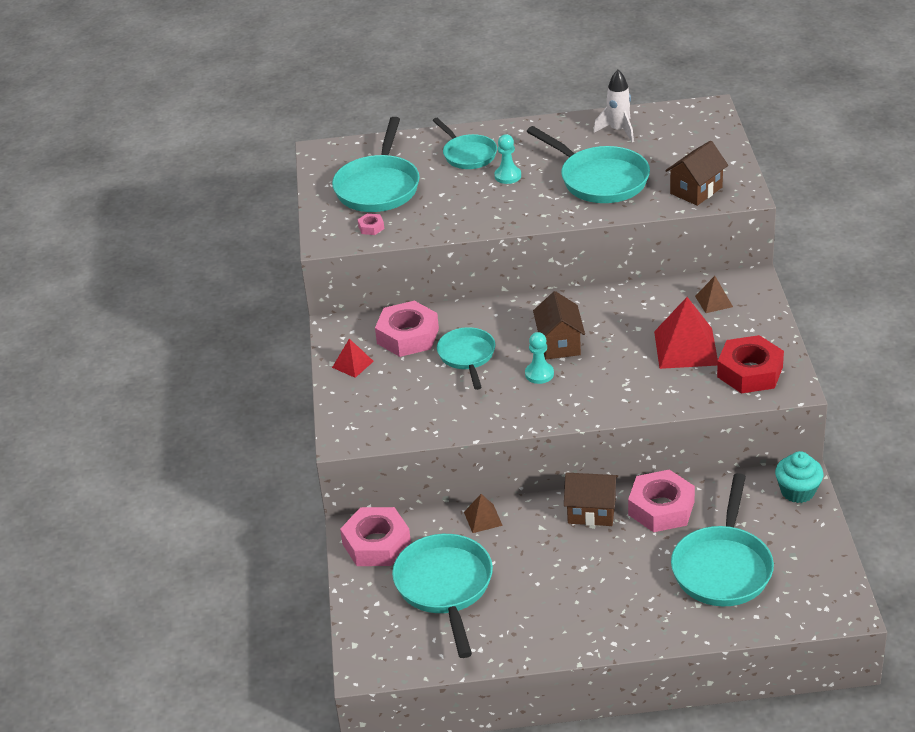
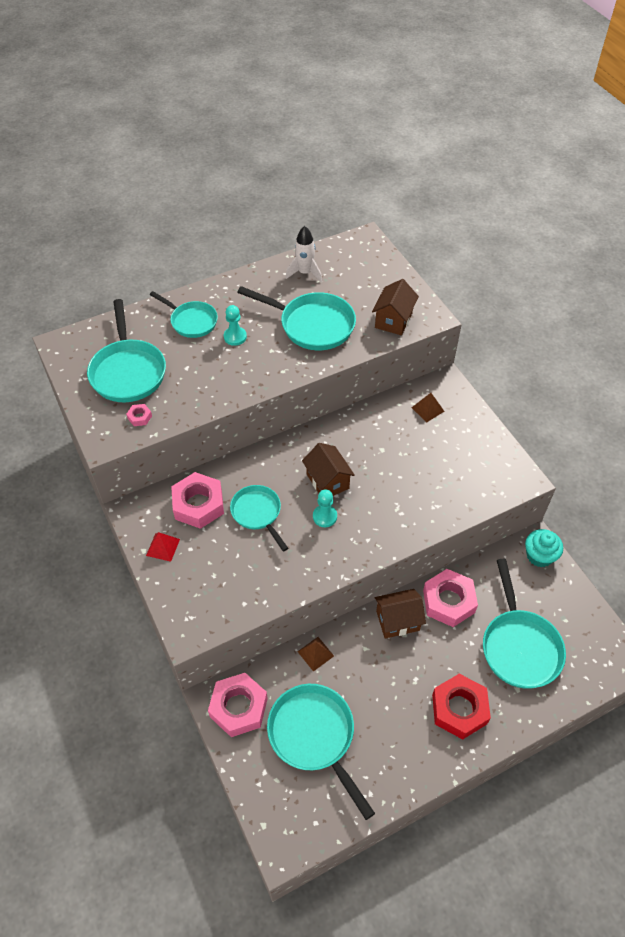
camera: 25 degrees left, 15 degrees up
(686, 348) = (427, 460): red pyramid -> none
(750, 372) = (486, 472): red nut -> red nut (459, 709)

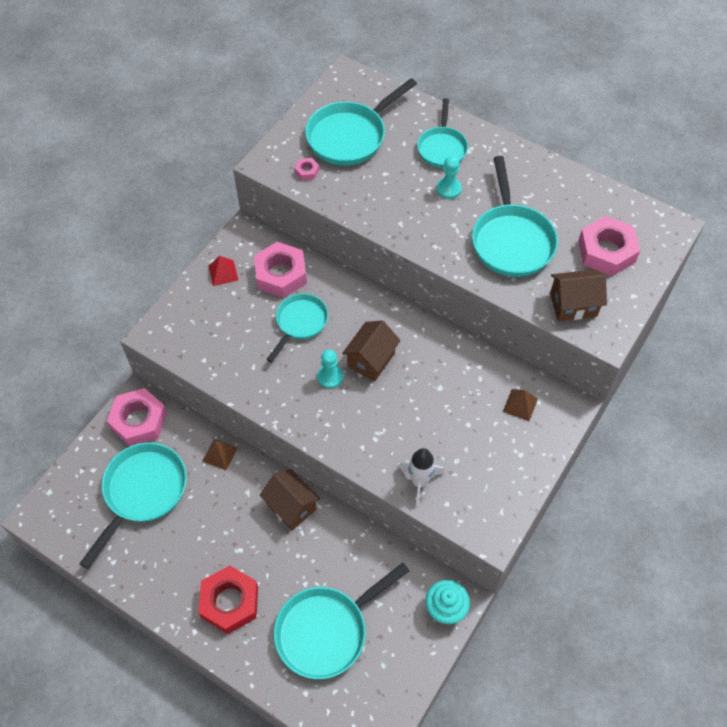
camera: 60 degrees right, 5 degrees up
(305, 273) = (576, 200): white rocket -> white rocket (419, 482)
(448, 601) = (338, 543): pink nut -> pink nut (606, 251)

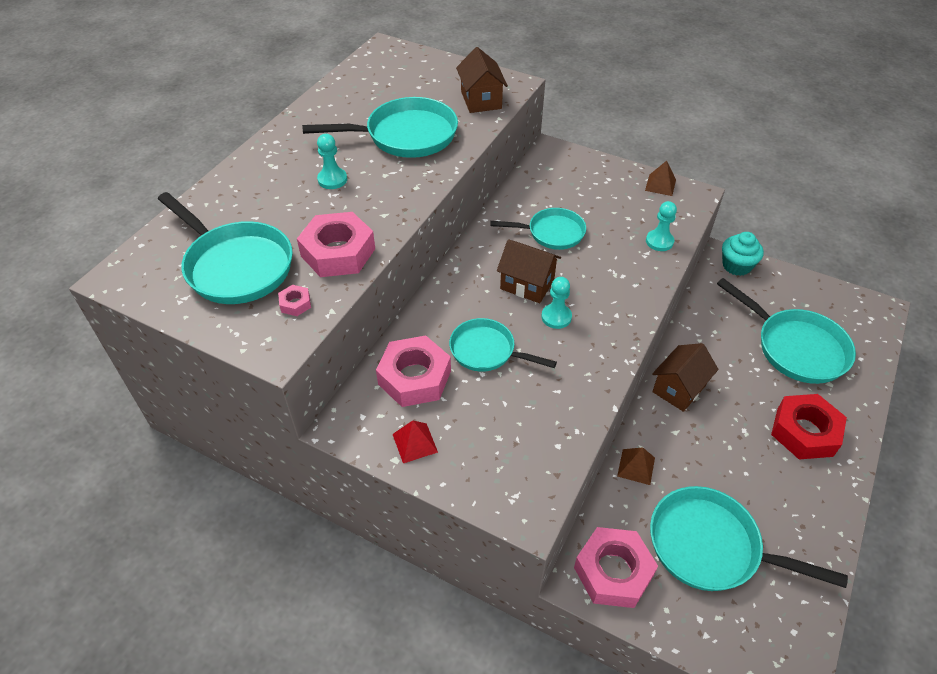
camera: 95 degrees left, 10 degrees down
(419, 482) = (659, 241): white rocket -> turquoise pawn
(442, 148) = (267, 186): turquoise pan -> turquoise pan (552, 233)
(520, 405) = (557, 179): brown pyramid -> brown pyramid (660, 185)
(606, 251) = (415, 81): pink nut -> pink nut (338, 252)

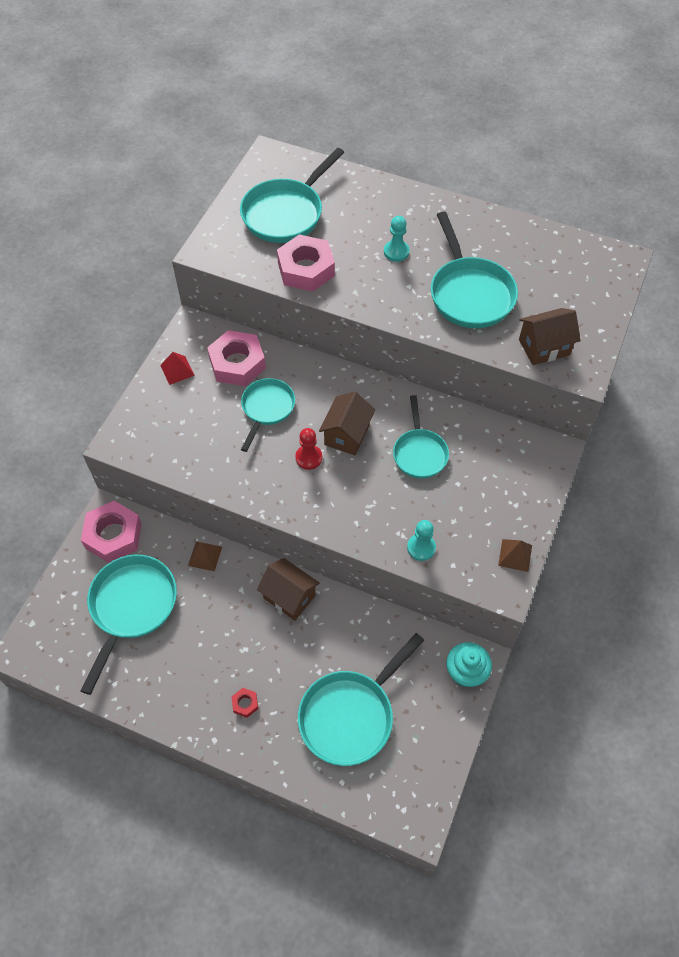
camera: 85 degrees right, 10 degrees up
(295, 304) = (249, 253): pink nut -> none
(556, 317) = (309, 458): turquoise pawn -> red pawn
(804, 432) = (245, 704): red nut -> red nut, size x0.43

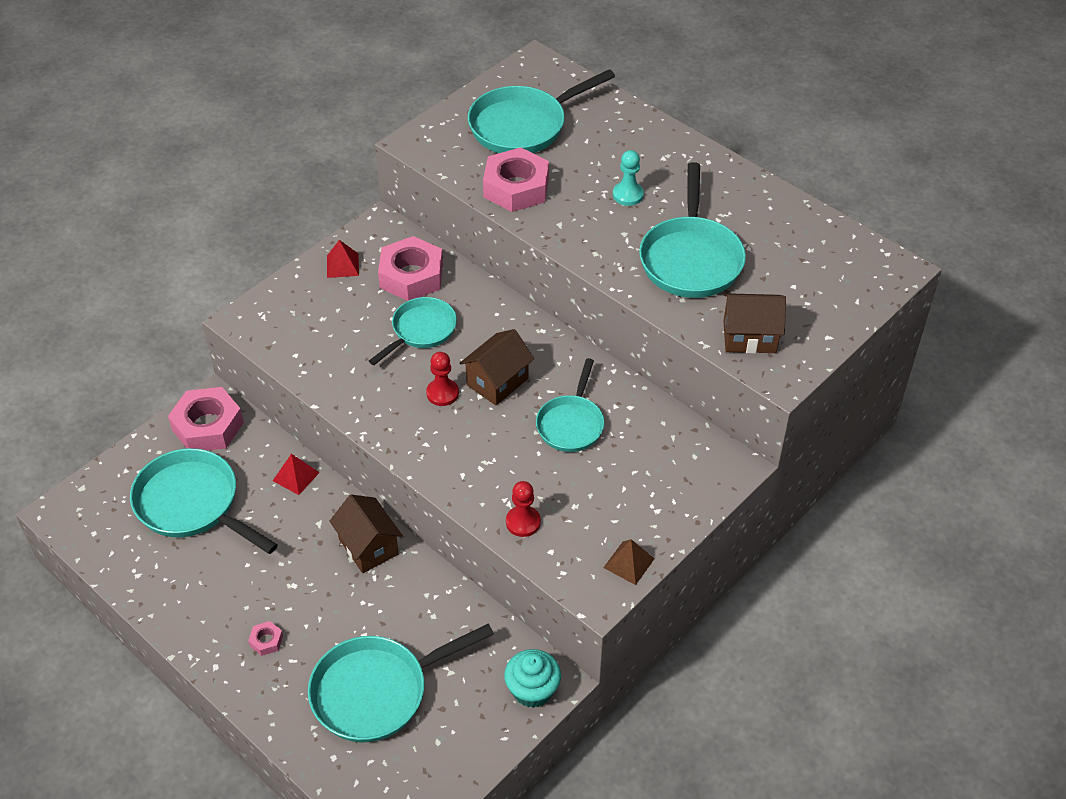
camera: 20 degrees right, 10 degrees down
(131, 607) = (192, 504): turquoise pan -> turquoise pan turned 90 degrees counterclockwise
(205, 556) = (296, 476): brown pyramid -> red pyramid
(245, 704) = (266, 641): red nut -> pink nut
(421, 548) = (523, 522): turquoise pawn -> red pawn

